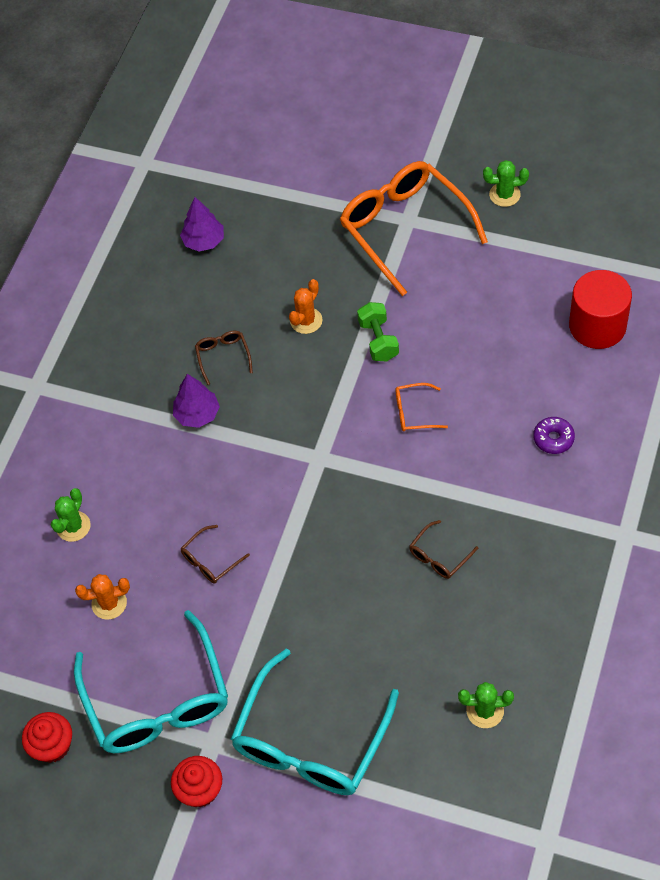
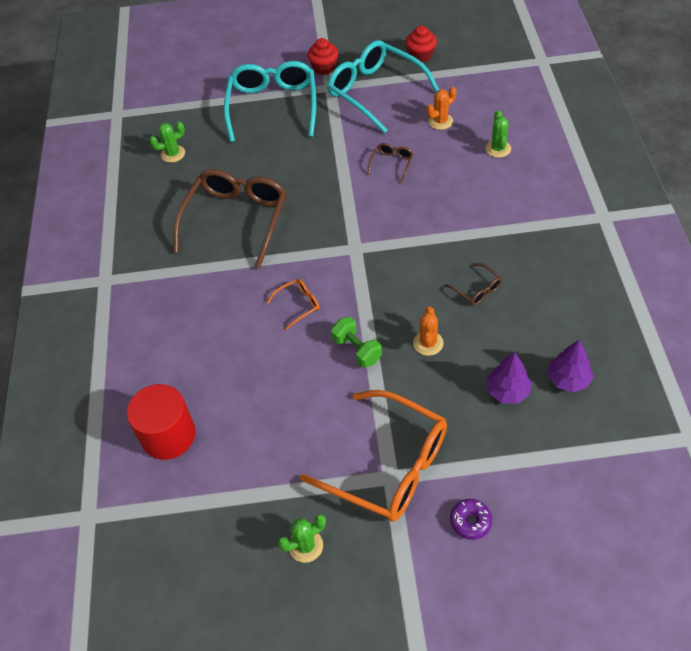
camera: 155 degrees right, 5 degrees down
(197, 414) = (466, 243): purple tree -> purple tree (507, 391)
(439, 556) = (236, 220): brown glasses -> brown glasses, size x2.39
(553, 439) = (179, 326): purple donut -> purple donut (470, 521)

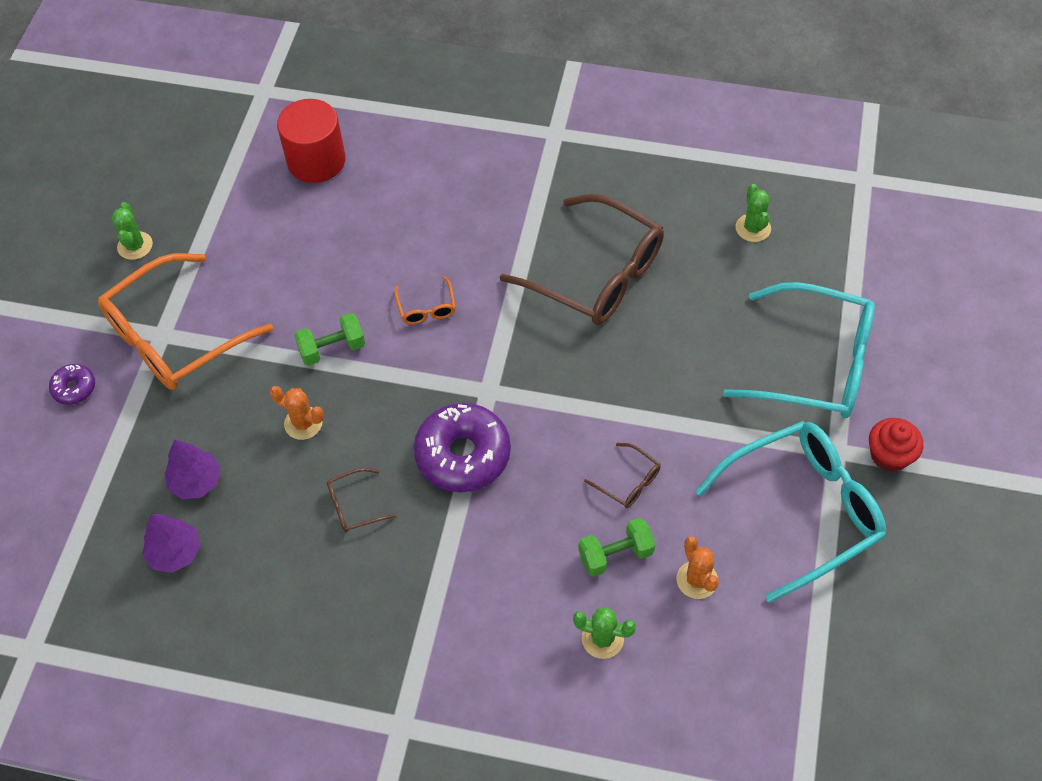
camera: 105 degrees right, 5 degrees up
(410, 246) = (463, 455): none -> purple donut
(421, 56) = (878, 609): red cupcake -> none
(443, 157) = (615, 555): none -> green dumbbell

